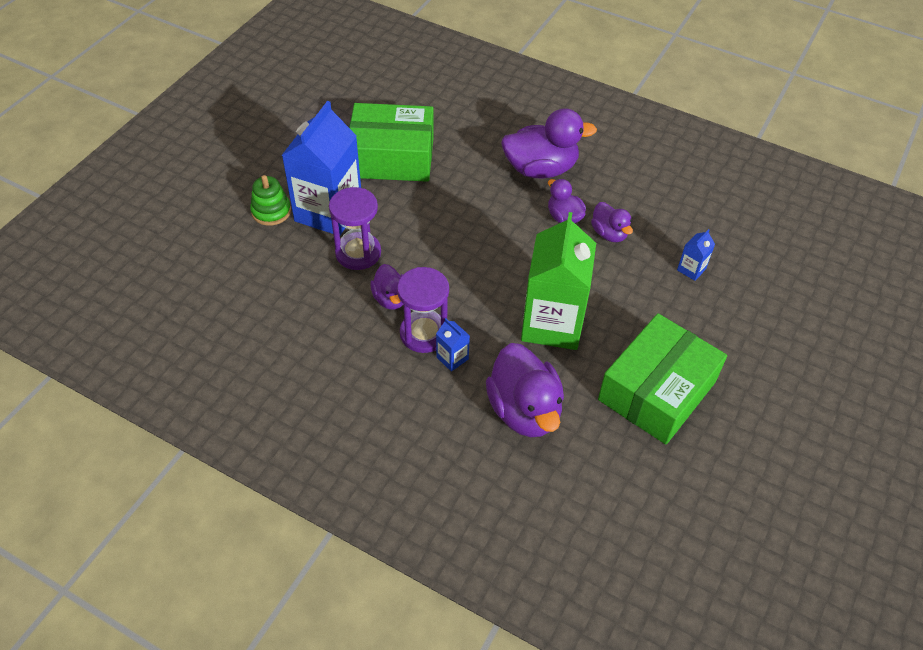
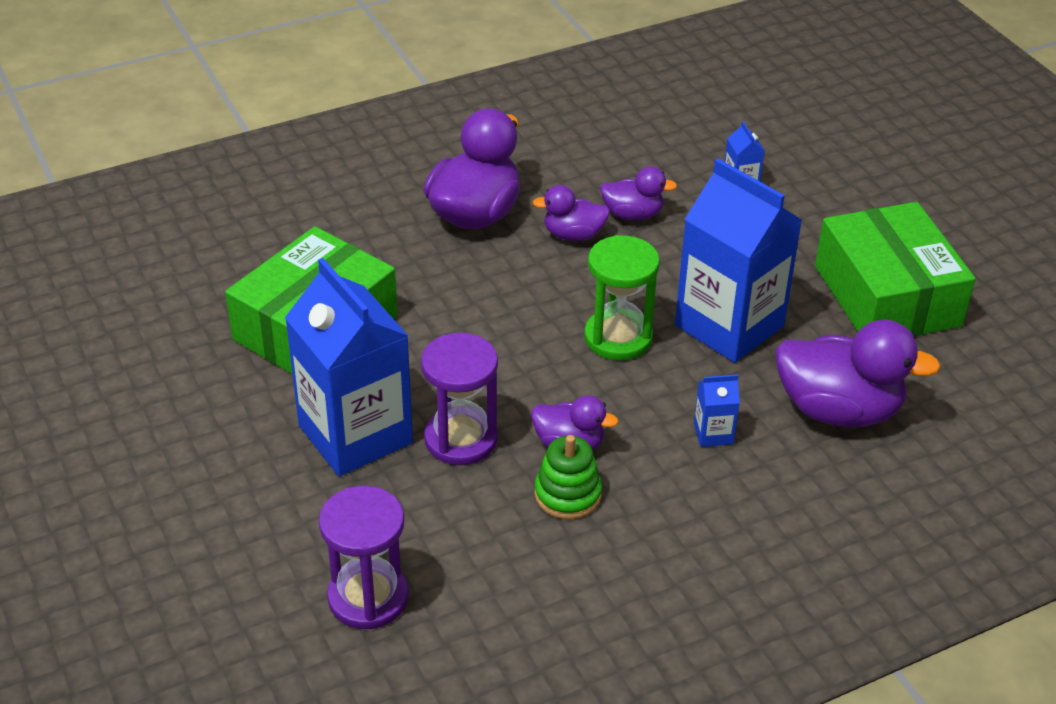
camera: 55 degrees left, 10 degrees down
(271, 211) = (294, 493): green stacking toy -> green stacking toy (567, 494)
(424, 333) = (653, 440): purple hourglass -> purple hourglass (368, 597)
(494, 278) = (618, 338): none -> green hourglass
(552, 323) = (729, 326): green carton -> blue carton

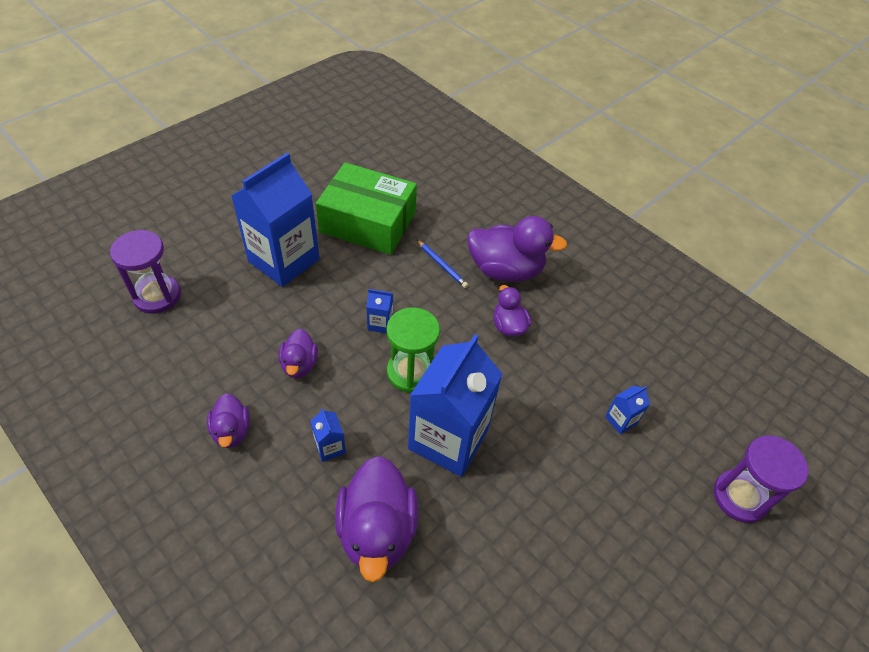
camera: 70 degrees right, 10 degrees up
(440, 270) = (442, 265): none -> blue pencil
(461, 439) = (291, 309): purple hourglass -> purple hourglass (739, 497)
(524, 351) = (380, 323): none -> blue carton
(567, 494) = (254, 373): green stacking toy -> none
(633, 214) = (548, 356): purple duck -> purple duck (231, 431)
(887, 296) = (529, 552): green box -> none

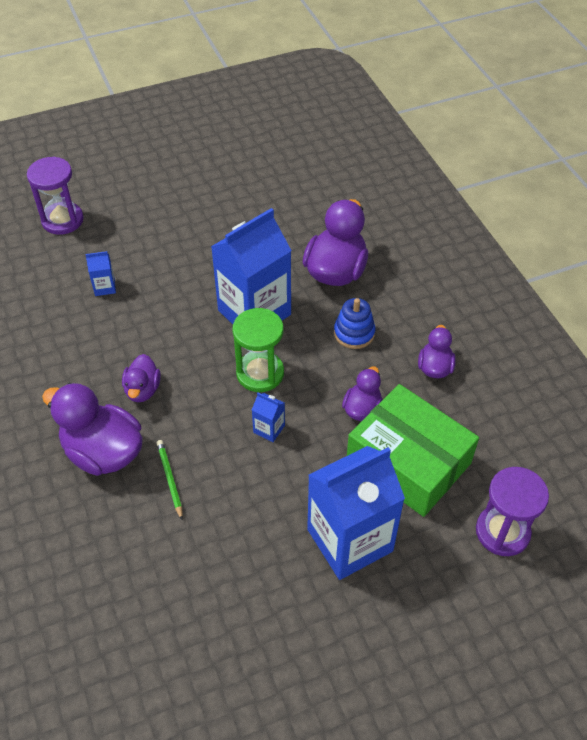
camera: 155 degrees left, 0 degrees up
(330, 447) = (354, 333): blue carton -> blue stacking toy
(368, 222) = (228, 570): green box -> green box (408, 462)
(442, 265) = (170, 479): blue pencil -> green pencil

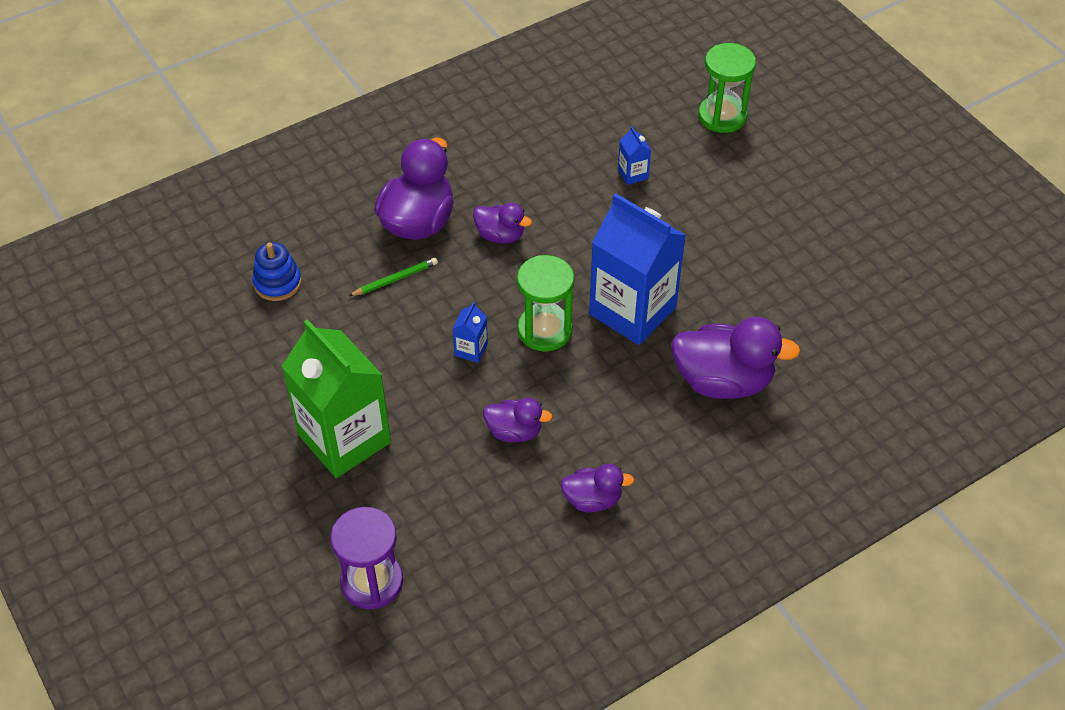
camera: 80 degrees right, 0 degrees up
(62, 220) = (722, 116): purple hourglass -> green hourglass
(143, 390) = (500, 235): purple duck -> purple duck turned 150 degrees counterclockwise
(350, 540) = (344, 439): blue carton -> green carton
(354, 333) = (626, 411): blue stacking toy -> blue stacking toy (277, 283)
(408, 462) = (450, 483): green box -> none

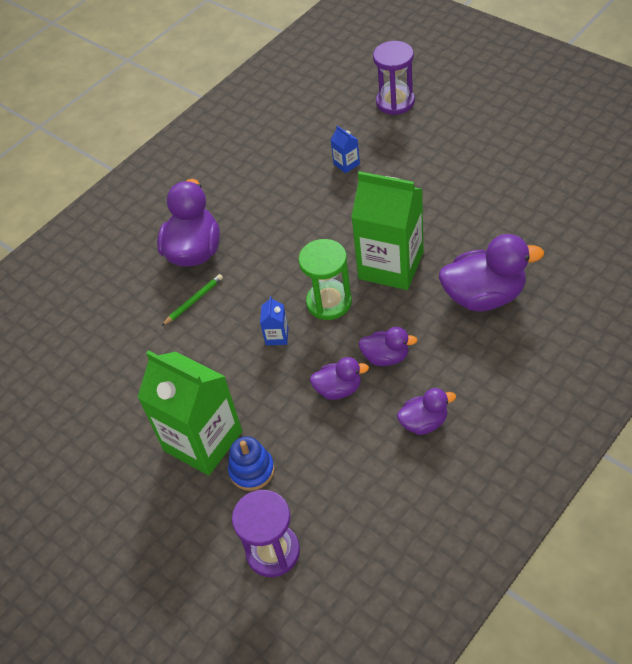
camera: 10 degrees left, 0 degrees up
(277, 283) = (99, 334): blue stacking toy -> blue stacking toy (252, 470)
(500, 235) = (263, 241): purple duck -> purple duck (386, 357)
(632, 311) = (391, 265): blue carton -> green carton
(722, 116) = (395, 102): green hourglass -> purple hourglass

